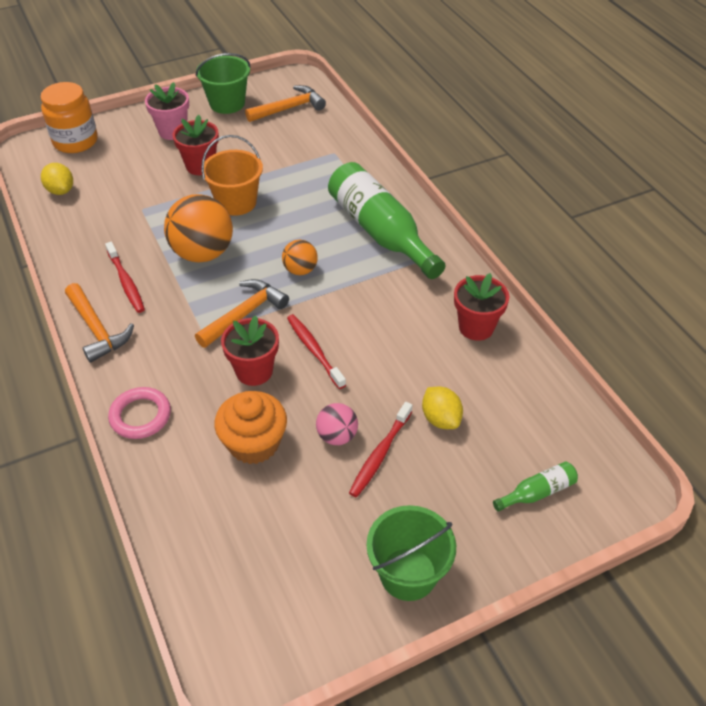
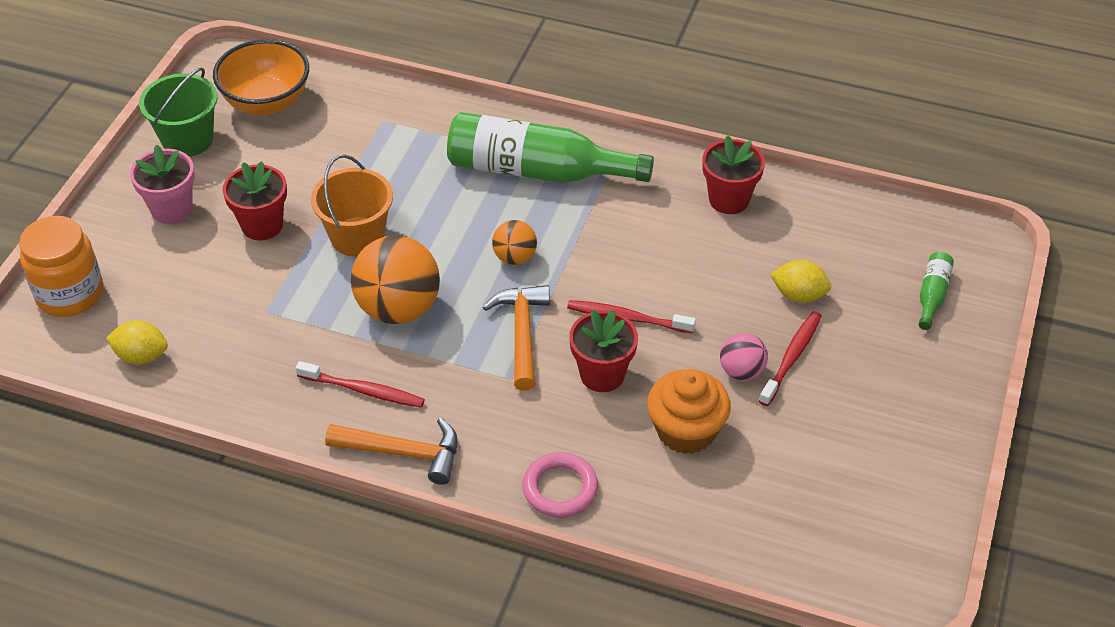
camera: 45 degrees left, 0 degrees up
(289, 108) = (267, 102): orange hammer -> orange bowl
(380, 454) = (791, 358): red toothbrush -> red toothbrush turned 135 degrees counterclockwise
(408, 574) = (923, 426): green bucket -> none

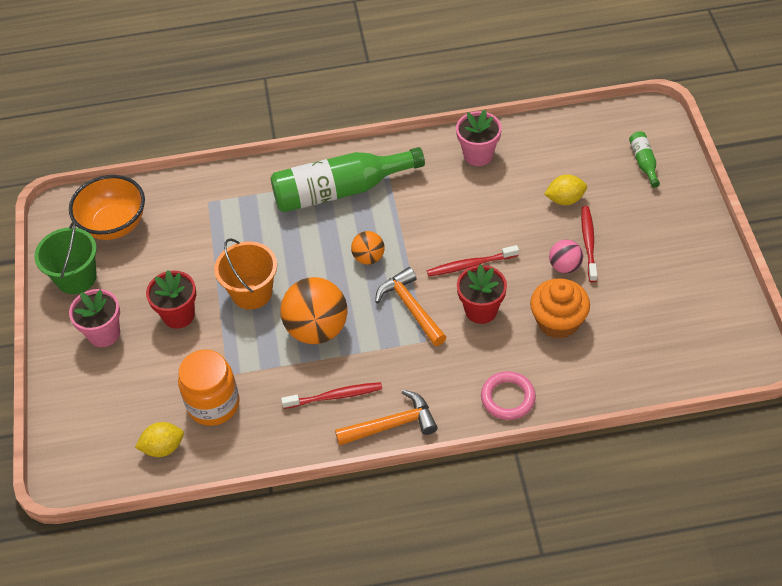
camera: 25 degrees left, 5 degrees up
(70, 294) = (76, 429): orange jar -> orange jar (213, 404)
(729, 199) = (478, 155): red flower pot -> pink flower pot

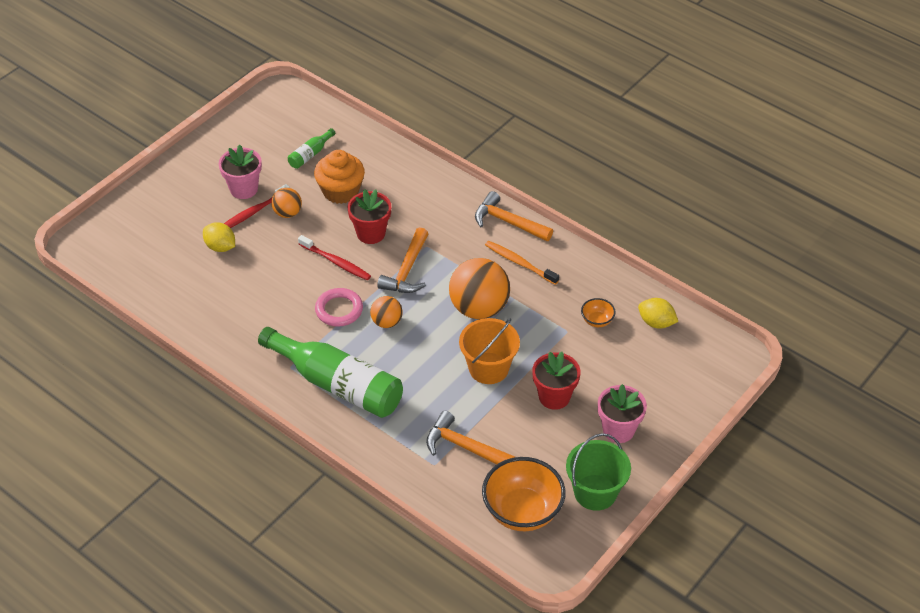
camera: 135 degrees left, 5 degrees down
(202, 228) = (464, 447): none -> orange hammer
(213, 404) = (597, 321): orange jar -> orange bowl
(334, 396) = (520, 263): red toothbrush -> orange toothbrush
(478, 155) = (217, 323): pink flower pot -> pink flower pot (244, 189)
(508, 398) = (427, 181): pink ring -> pink ring (339, 310)
(565, 266) = (287, 213): pink ball -> orange ball
(643, 162) = (140, 224): green bottle -> green bottle (310, 154)

